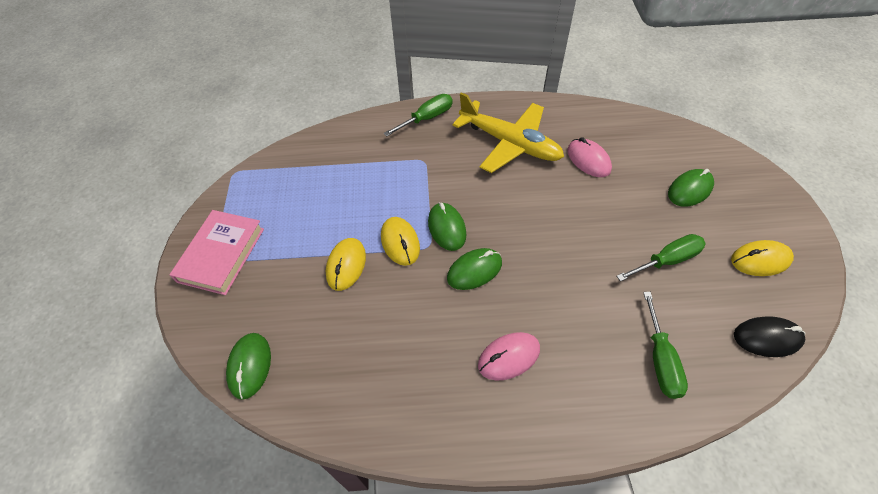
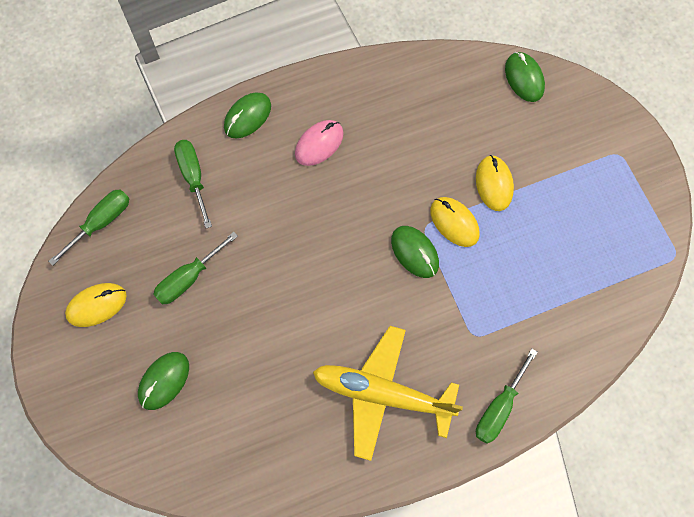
camera: 160 degrees right, 15 degrees up
(221, 255) = (617, 160): pink book -> none
(474, 270) = (372, 213): green mouse -> green mouse (247, 117)
(588, 160) = (283, 394): pink mouse -> none
(767, 338) = (101, 223): black mouse -> green screwdriver

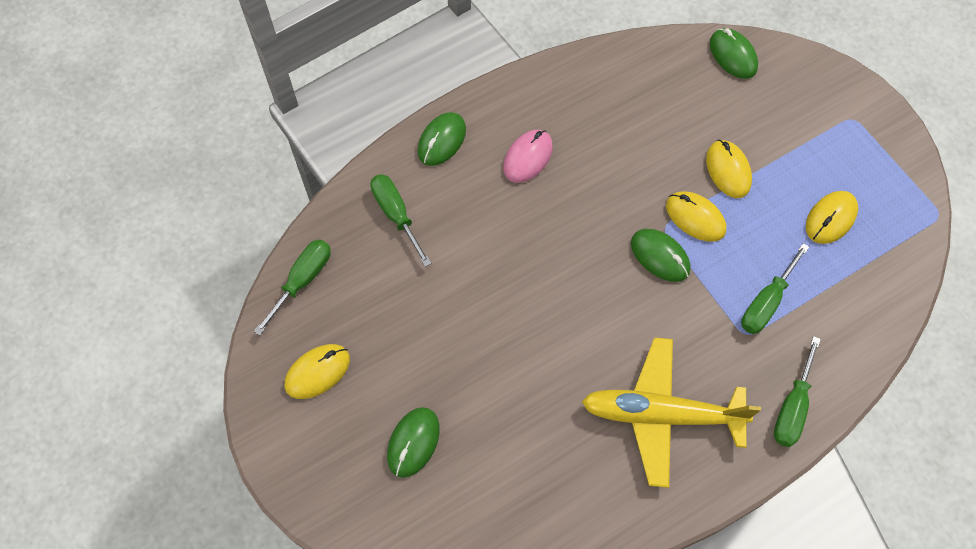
camera: 10 degrees left, 5 degrees down
(188, 278) = (416, 325): green screwdriver -> green screwdriver (766, 302)
(575, 243) = (830, 219): none -> yellow mouse

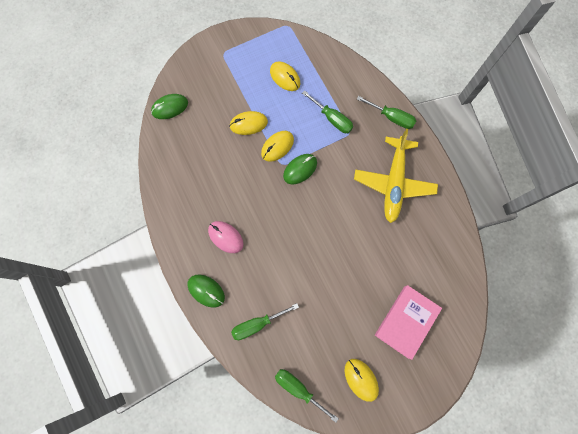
camera: 85 degrees left, 10 degrees up
(413, 442) = (406, 321): green mouse -> pink book

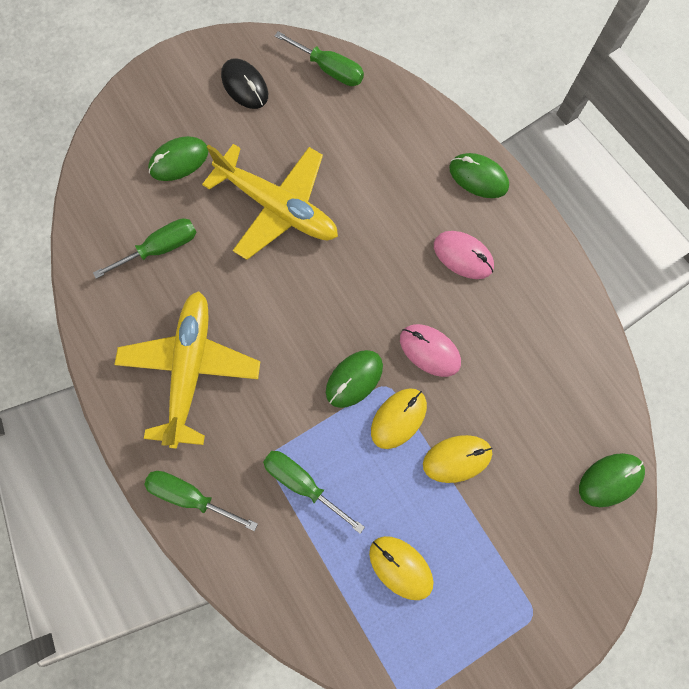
camera: 175 degrees right, 0 degrees up
(255, 181) = (429, 351): none -> pink mouse
(257, 324) = (396, 140): green screwdriver -> green screwdriver (161, 248)
(340, 281) = (277, 207): none -> yellow plane
(361, 379) = (245, 86): yellow mouse -> black mouse
(406, 321) = (179, 161): pink book -> green mouse

